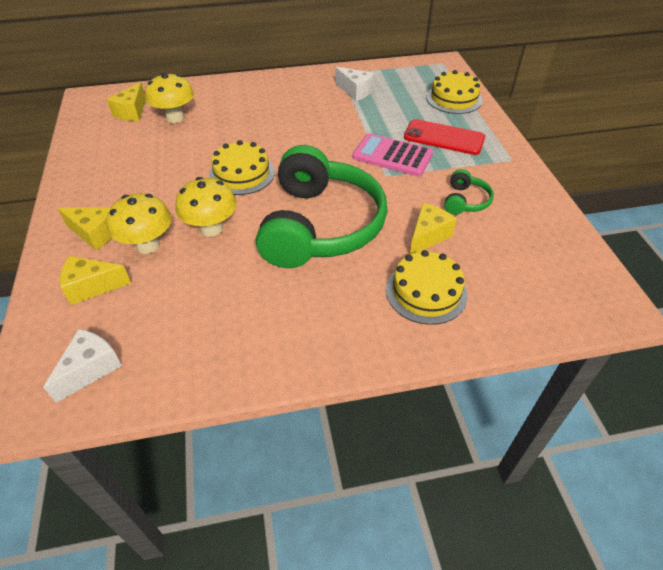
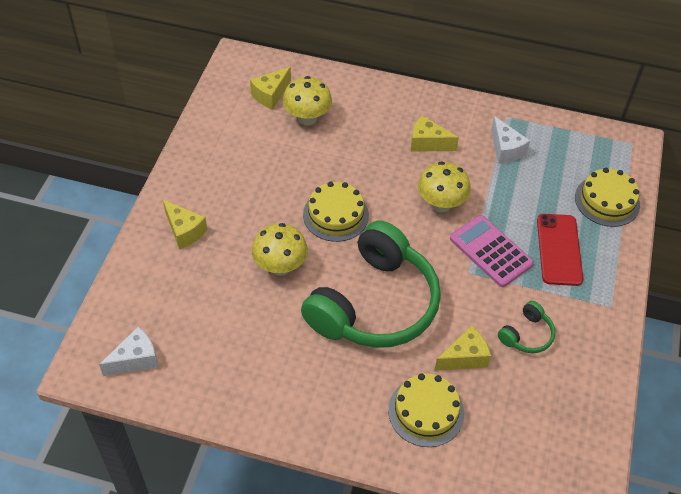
camera: 25 degrees right, 5 degrees up
(92, 287) = (163, 285): yellow cheese -> yellow cheese (427, 143)
(148, 245) = (221, 261): yellow mushroom -> yellow mushroom (441, 204)
(444, 138) = (559, 249): red phone -> red phone turned 45 degrees clockwise

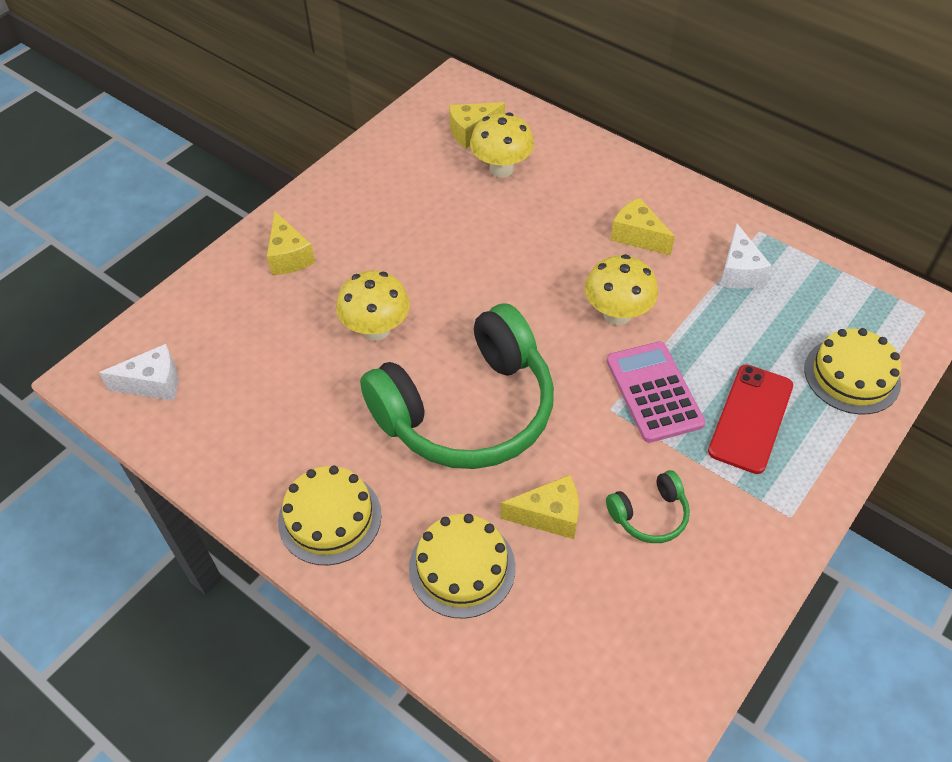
camera: 25 degrees right, 0 degrees up
(336, 215) = (476, 289): yellow cake -> yellow cake (330, 518)

